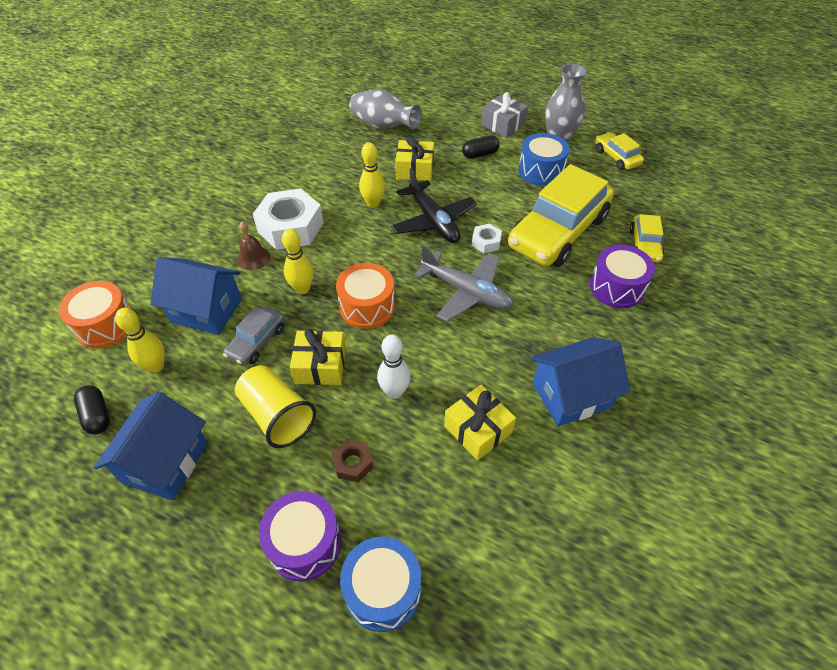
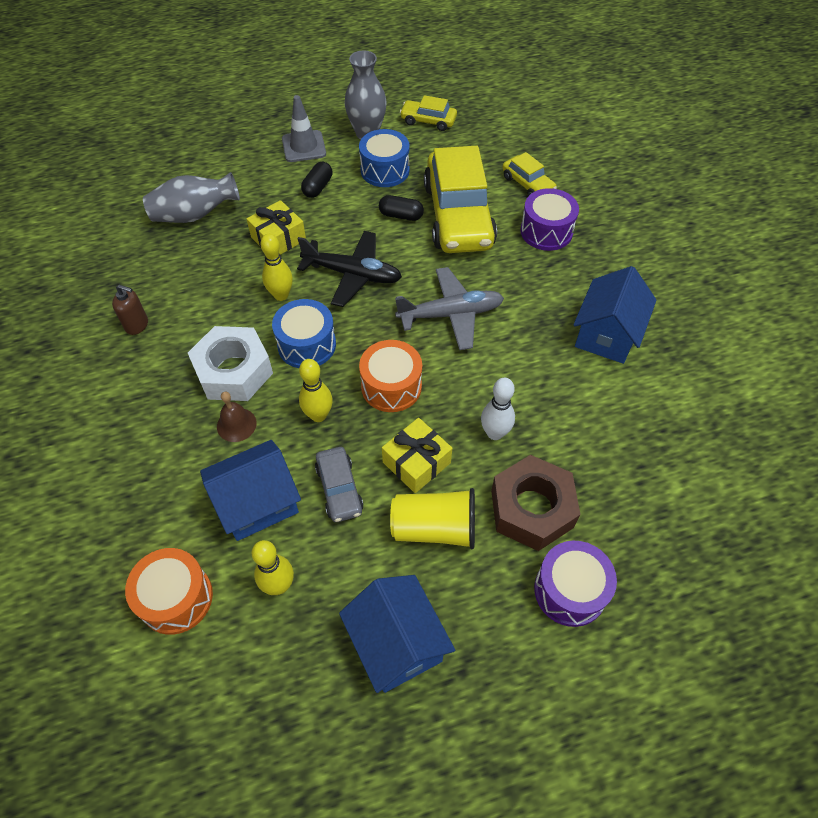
camera: 45 degrees left, 5 degrees up
(97, 415) = (285, 670): black capsule -> black capsule (401, 215)
(276, 166) = (137, 325): none -> brown soap dispenser
(353, 463) = (531, 509): brown nut -> brown nut, size x2.13
(383, 590) = (651, 567): blue drum -> blue drum (307, 345)
(478, 429) = (580, 409): yellow gift -> none
(486, 242) = (416, 262): white nut -> none
(503, 125) = (304, 146): grey gift -> grey traffic cone

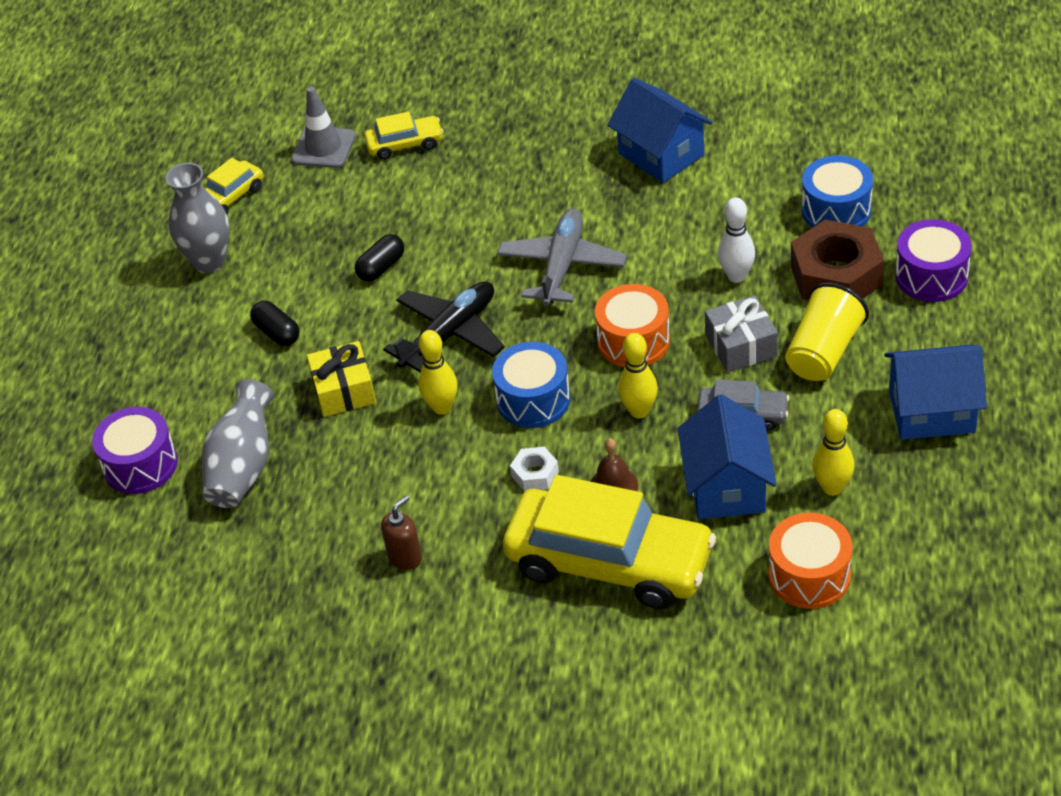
camera: 60 degrees left, 10 degrees down
(234, 371) = (535, 474): white nut -> white nut, size x0.47
(304, 146) = (188, 329): grey traffic cone -> grey traffic cone (323, 148)
(385, 170) = (291, 262): blue drum -> blue drum (836, 210)
(416, 462) = (741, 346): yellow gift -> grey gift
(458, 215) = (415, 217): yellow car -> yellow car (609, 562)
(546, 231) = (489, 153): purple drum -> purple drum (140, 465)

